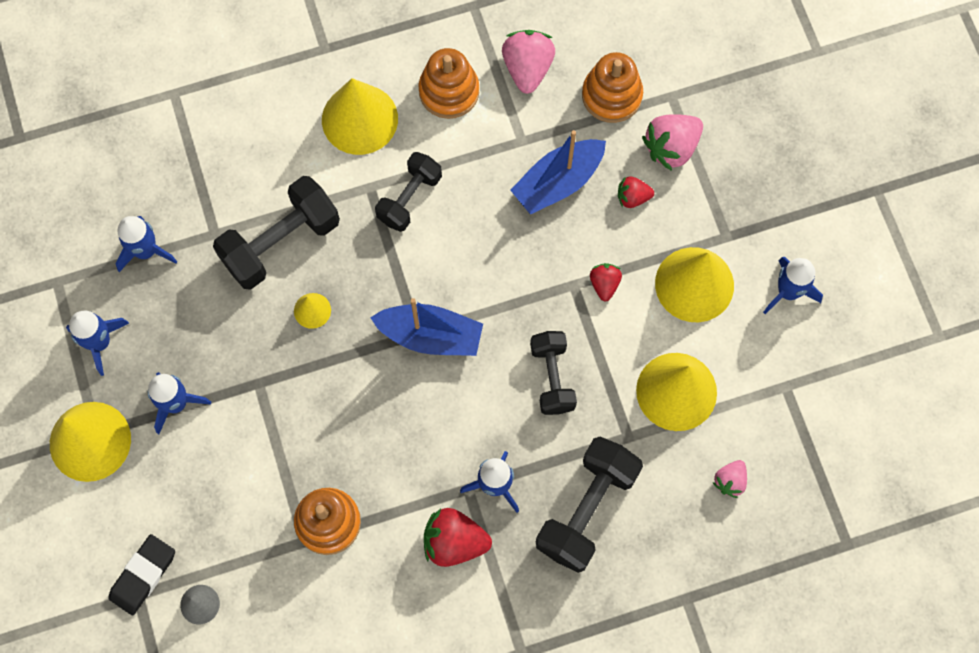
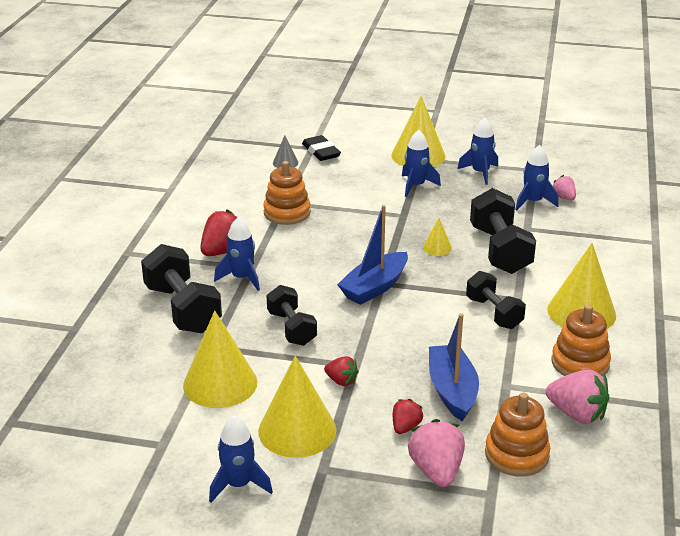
camera: 120 degrees right, 40 degrees down
(552, 377) = (291, 328): black dumbbell -> black dumbbell turned 45 degrees clockwise
(730, 481) = (126, 382): pink strawberry -> pink strawberry (563, 198)

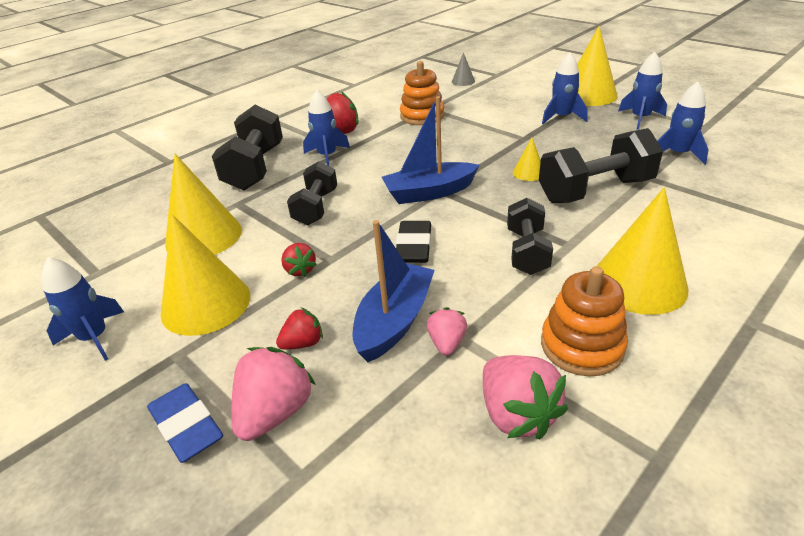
camera: 35 degrees right, 5 degrees up
(321, 152) = (502, 78): black eraser -> black eraser (414, 246)
(388, 501) = (186, 426): none -> blue eraser
(500, 250) = (595, 191): black dumbbell -> black dumbbell turned 45 degrees clockwise
(516, 454) = (385, 436): orange stacking toy -> none
(563, 198) = (719, 157): pink strawberry -> pink strawberry (447, 343)

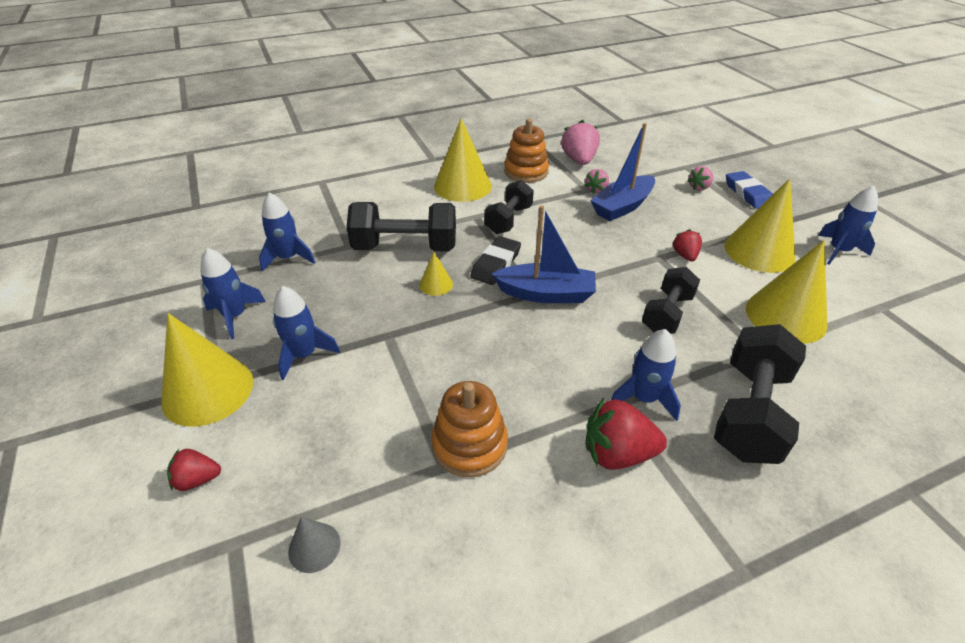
camera: 160 degrees left, 5 degrees up
(275, 412) = (699, 187): pink strawberry -> pink strawberry, size x0.58
(303, 343) = (683, 211): red strawberry -> red strawberry (197, 479)
(414, 246) = (587, 247): black eraser -> black eraser (496, 264)

